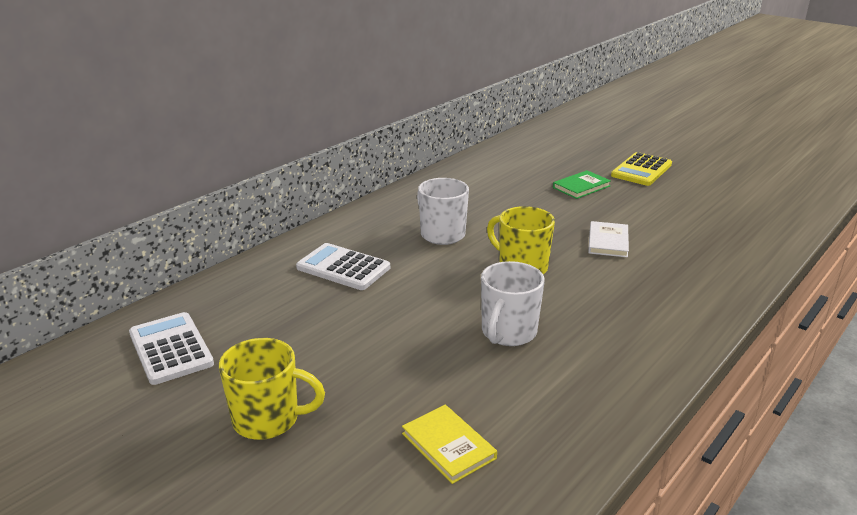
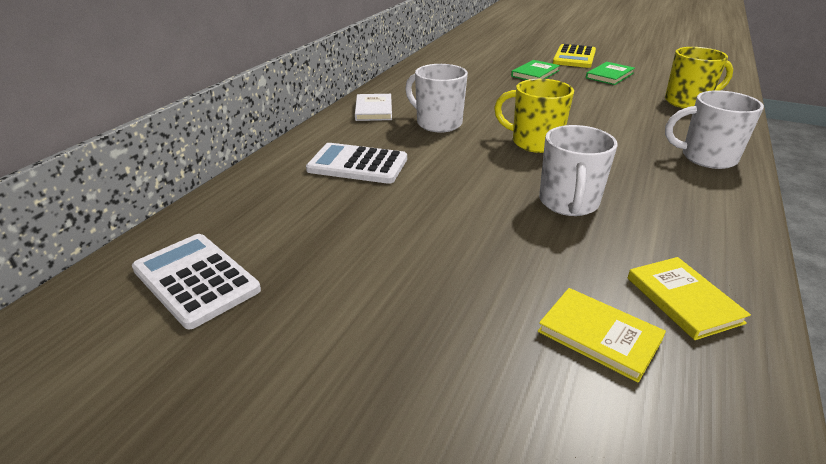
camera: 15 degrees left, 5 degrees up
(268, 419) = (366, 346): yellow mug -> yellow mug (688, 102)
(541, 432) = (683, 300): none -> yellow book
(608, 242) = (593, 113): white book -> white book (373, 110)
(662, 198) = (609, 75): none -> green book
(684, 308) = (706, 158): none -> white mug

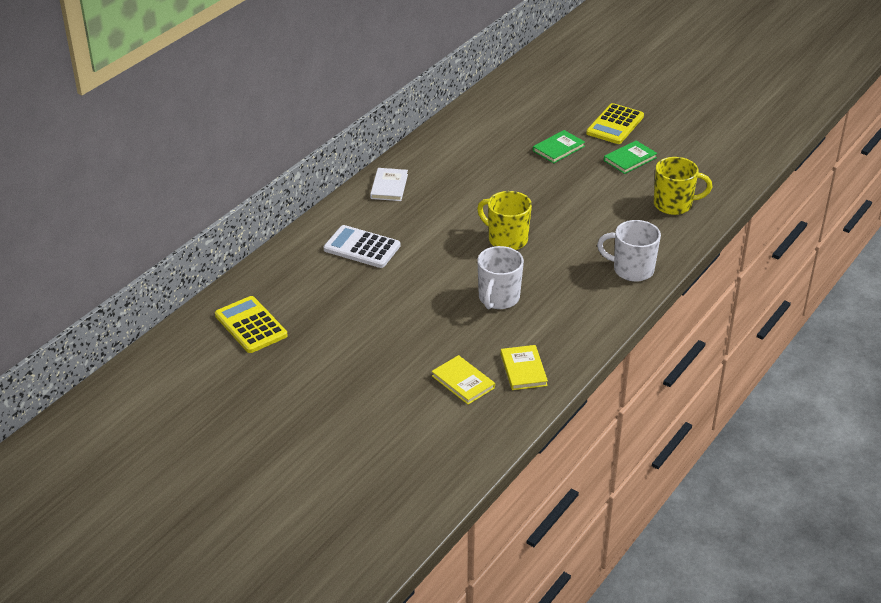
camera: 10 degrees right, 5 degrees up
(196, 279) = (251, 325): white calculator -> yellow calculator
(438, 123) = (438, 209): white mug -> none

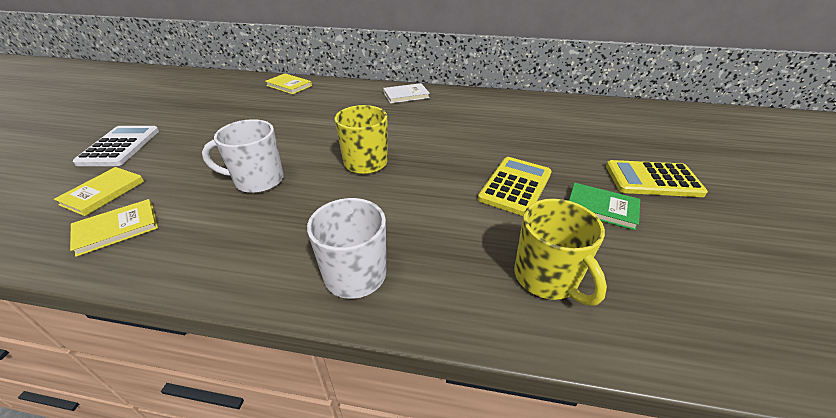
camera: 65 degrees right, 0 degrees up
(251, 325) = (202, 90): yellow calculator -> yellow calculator (515, 186)
(294, 258) = (289, 85): none -> yellow book
(362, 247) = (315, 103): white calculator -> white calculator (120, 146)
(558, 148) = (555, 154): green book -> none

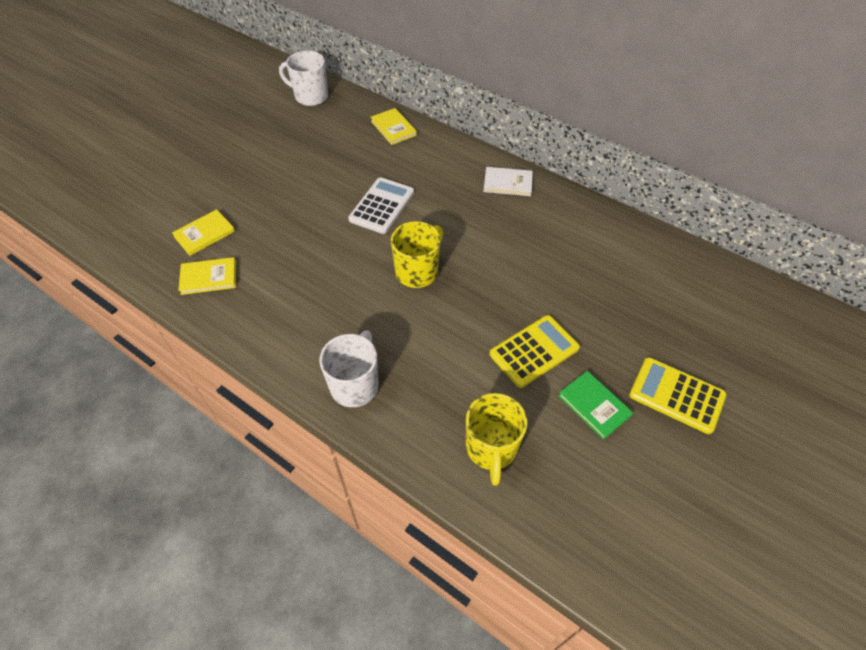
camera: 25 degrees right, 15 degrees up
(120, 146) = (223, 179): white calculator -> white calculator (382, 206)
(258, 180) = (319, 262): white mug -> white mug (310, 96)

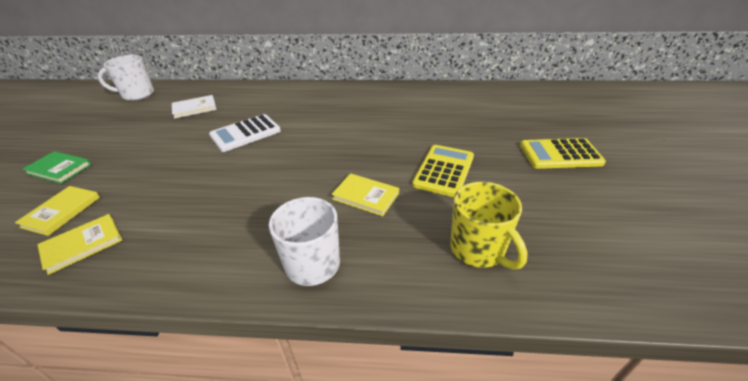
camera: 30 degrees left, 15 degrees down
(382, 206) = (245, 133): white calculator -> white calculator turned 120 degrees counterclockwise
(393, 128) = (224, 91): yellow book -> yellow book (366, 196)
(417, 271) = (308, 160): yellow mug -> none
(507, 183) = (336, 93): white book -> white book (194, 108)
(594, 405) = (519, 183): green book -> green book (59, 169)

